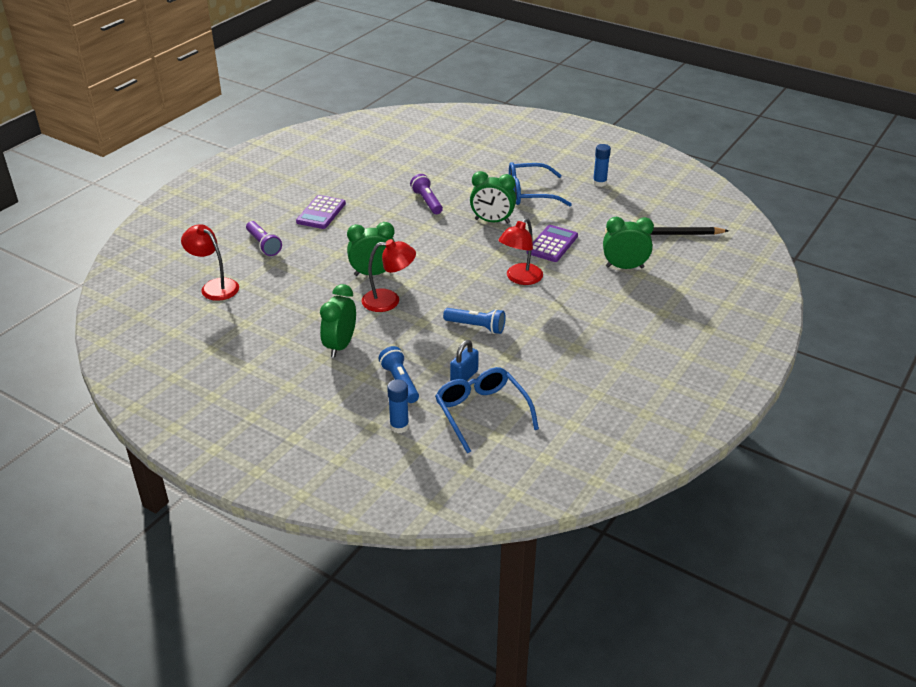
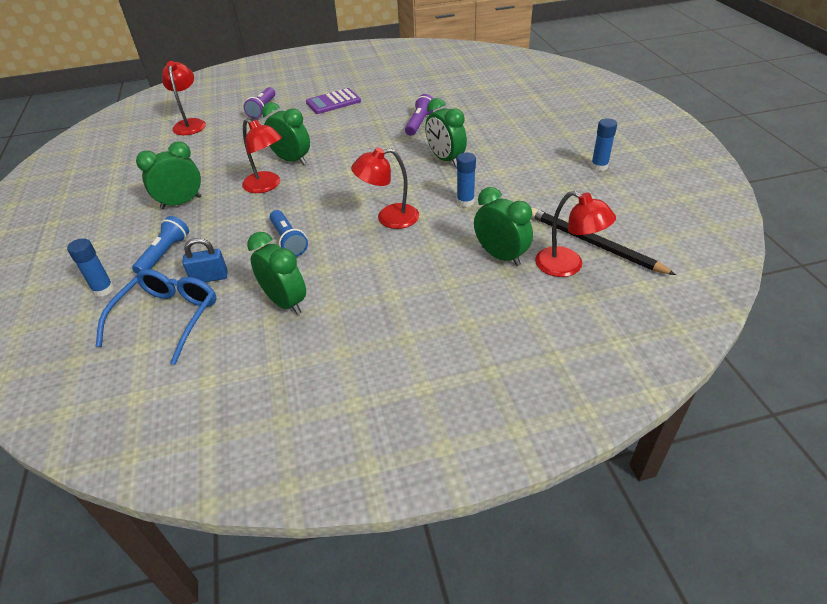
camera: 45 degrees right, 5 degrees up
(530, 193) = (516, 150): blue glasses -> none
(542, 361) = (285, 302): none -> green clock
(552, 244) = (465, 202): purple calculator -> blue glue stick
(668, 254) = (568, 266): none -> red lamp

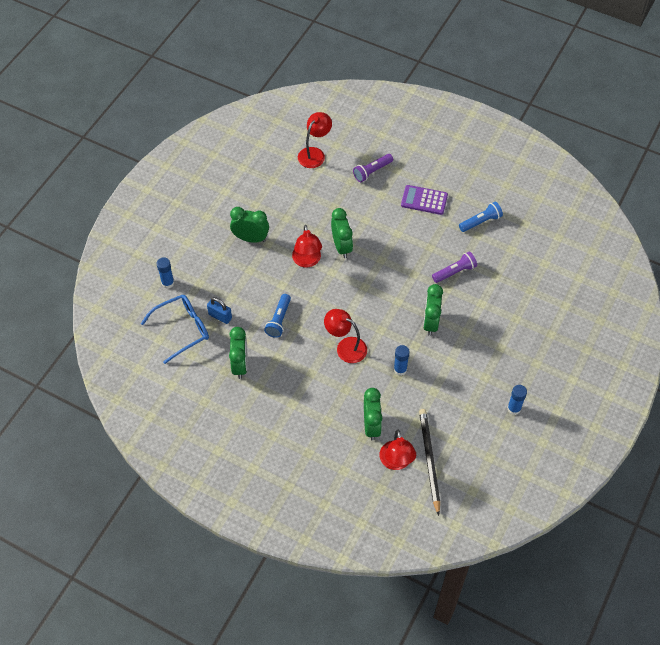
camera: 40 degrees right, 15 degrees up
(164, 254) = (212, 278): blue flashlight -> blue flashlight (480, 222)

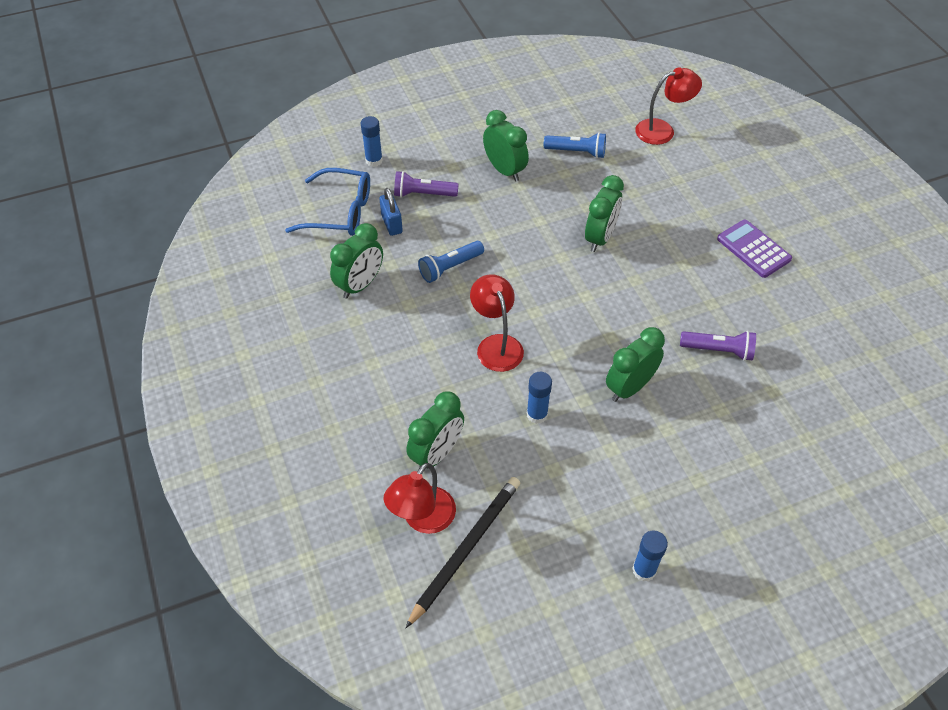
camera: 40 degrees right, 5 degrees down
(307, 261) = (544, 228): red lamp -> none
(372, 171) = (715, 184): purple flashlight -> purple flashlight (423, 194)
(480, 222) = (809, 315): blue flashlight -> blue flashlight (576, 152)

